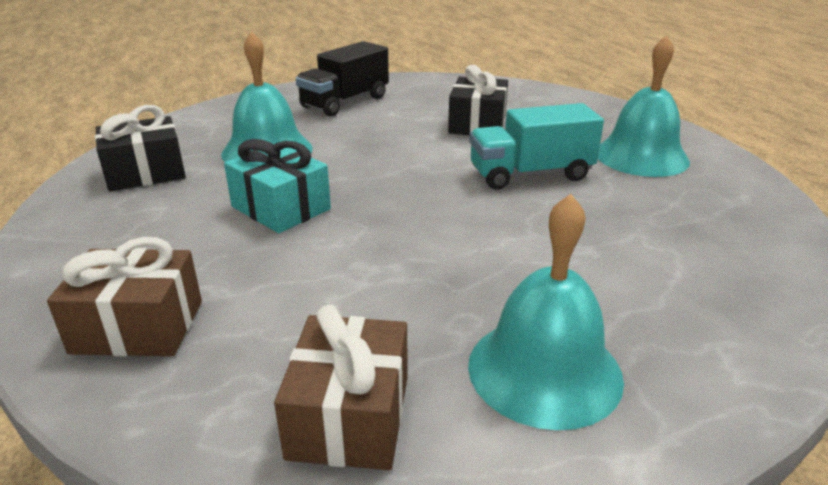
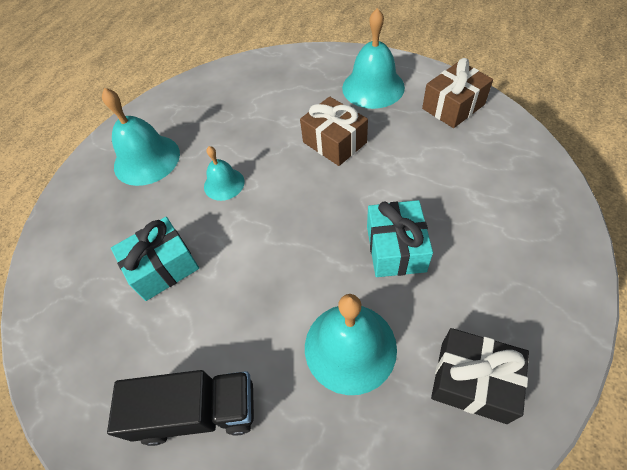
camera: 130 degrees left, 25 degrees up
(138, 327) = (521, 192): brown gift -> brown gift (334, 142)
(477, 124) = (163, 267): black gift -> turquoise gift
(530, 174) = (224, 184): turquoise truck -> turquoise bell

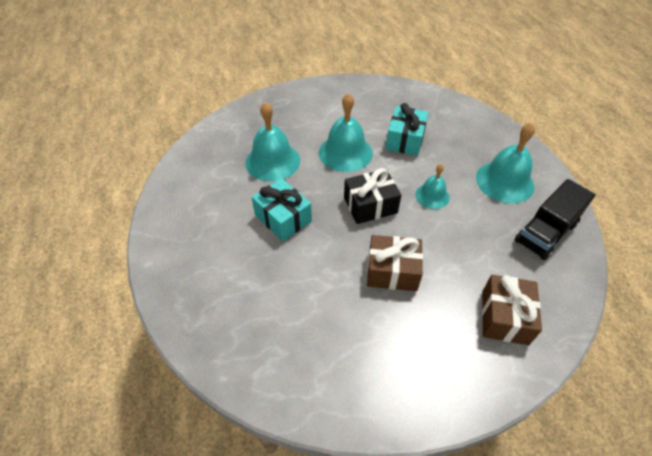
camera: 135 degrees right, 5 degrees down
(198, 411) = (320, 110): black truck -> black truck (545, 232)
(373, 87) = (417, 357): turquoise bell -> turquoise bell (345, 152)
(453, 106) = (321, 378): brown gift -> brown gift (504, 317)
(472, 381) = (202, 179): black gift -> black gift (370, 205)

